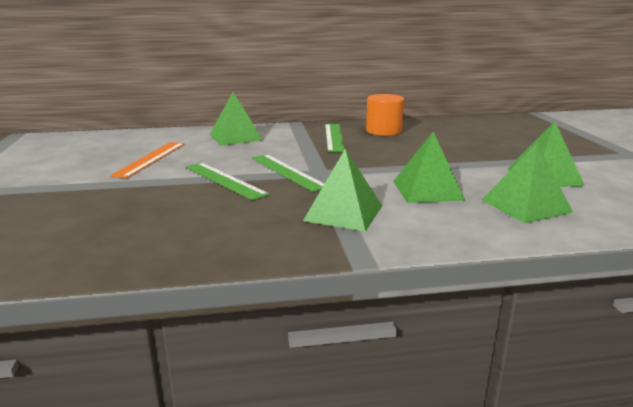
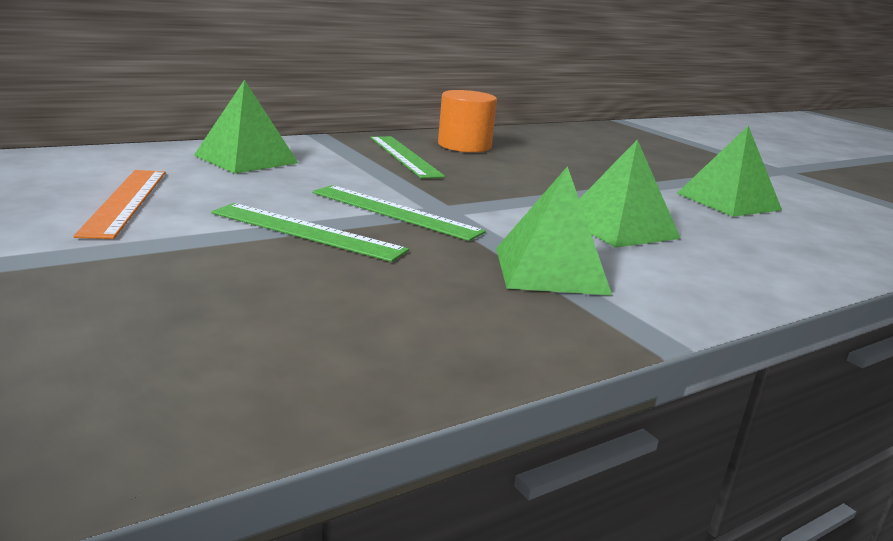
camera: 25 degrees left, 0 degrees up
(525, 206) = (754, 240): green pyramid -> none

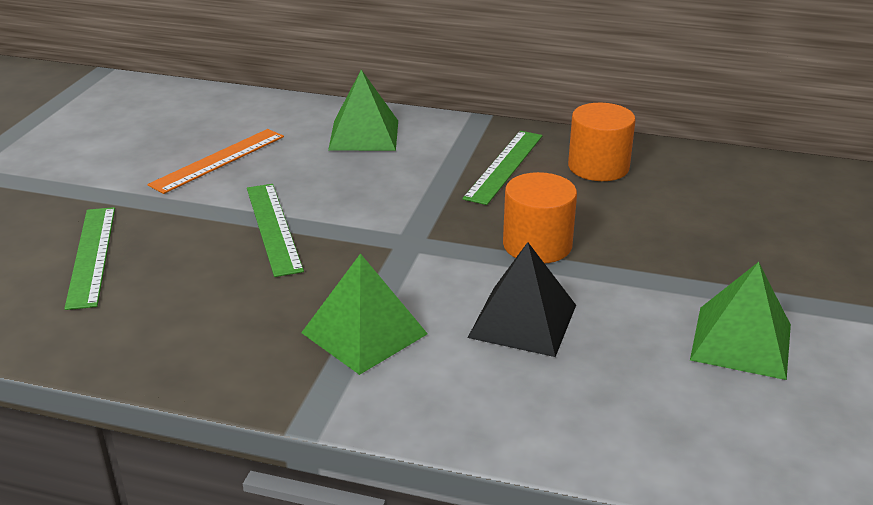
camera: 50 degrees right, 10 degrees up
(395, 212) = (367, 230): green ruler -> green ruler (92, 255)
(528, 189) = (537, 245): none -> orange cylinder
(619, 227) = (523, 321): green pyramid -> black pyramid

